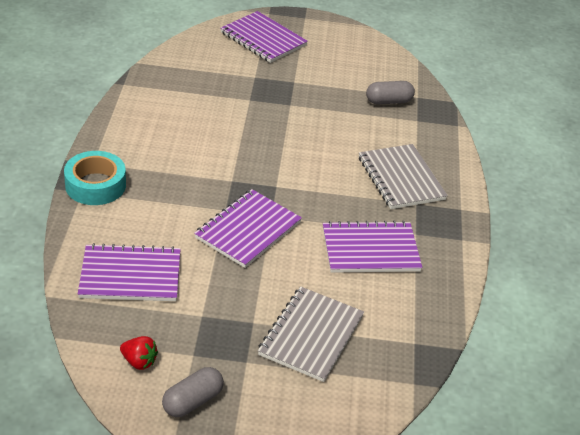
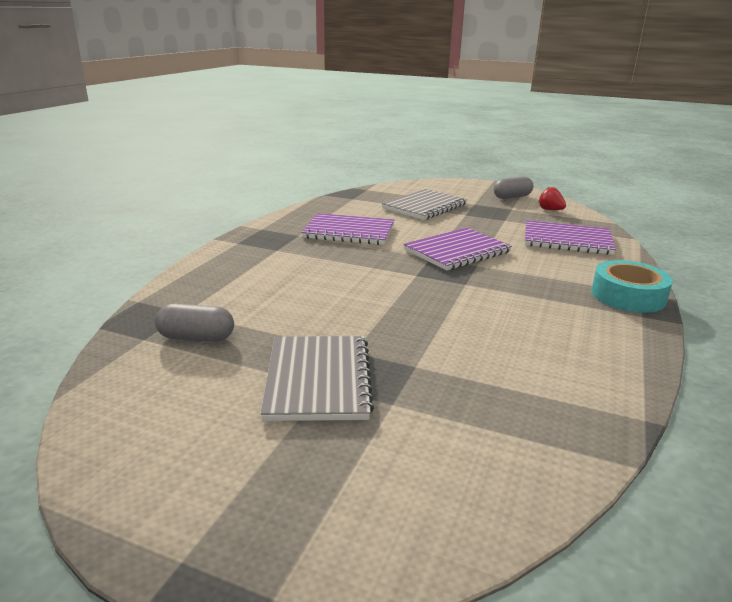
camera: 160 degrees left, 15 degrees down
(263, 39) = (336, 495): purple notebook -> none
(401, 178) = (272, 266): grey notebook -> grey notebook (318, 379)

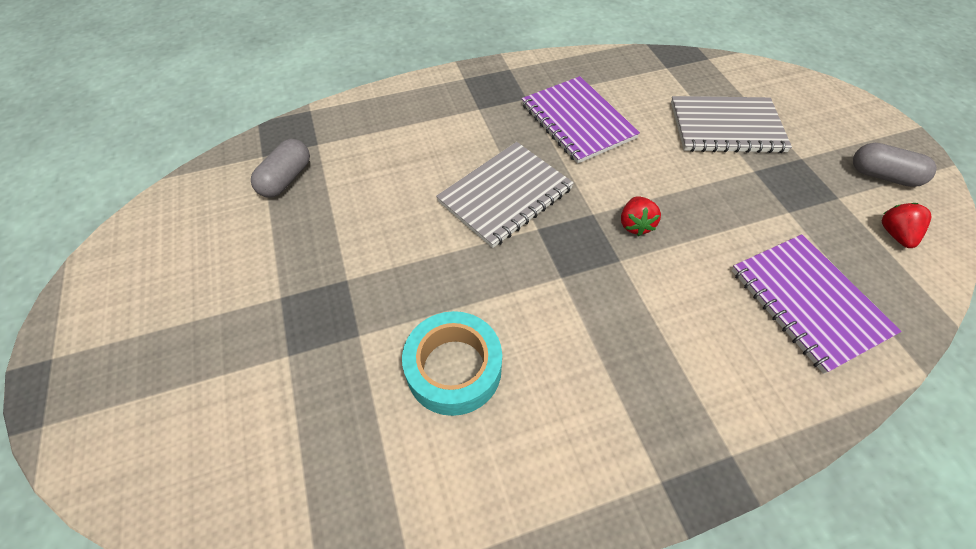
camera: 50 degrees right, 30 degrees up
(196, 338) = (286, 179): grey capsule -> grey capsule turned 60 degrees clockwise
(318, 379) = (285, 287): grey notebook -> grey notebook (505, 195)
(457, 251) = (635, 224): purple notebook -> red strawberry
(628, 296) = (704, 443): turquoise tape -> turquoise tape (454, 368)

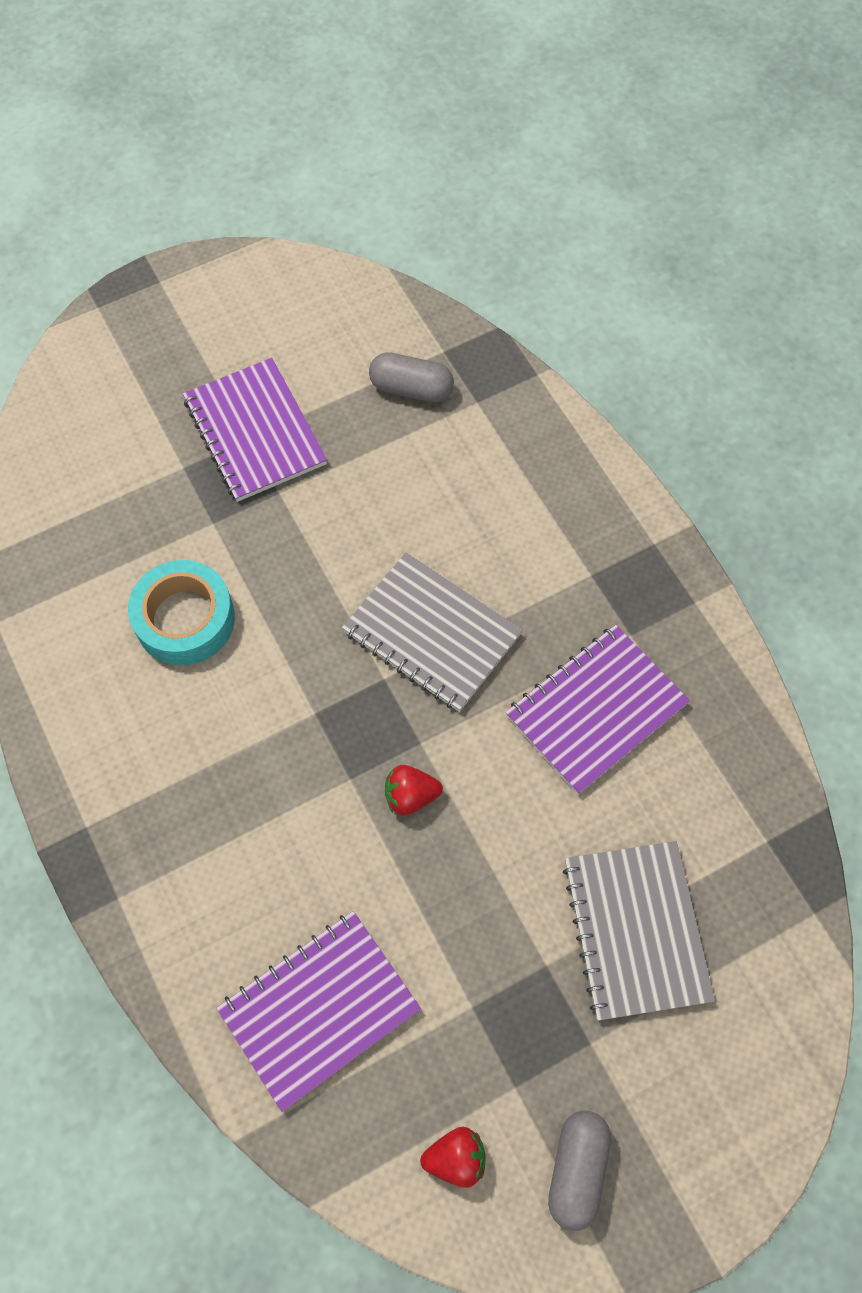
camera: 80 degrees right, 10 degrees up
(276, 291) = (255, 432): none -> purple notebook

